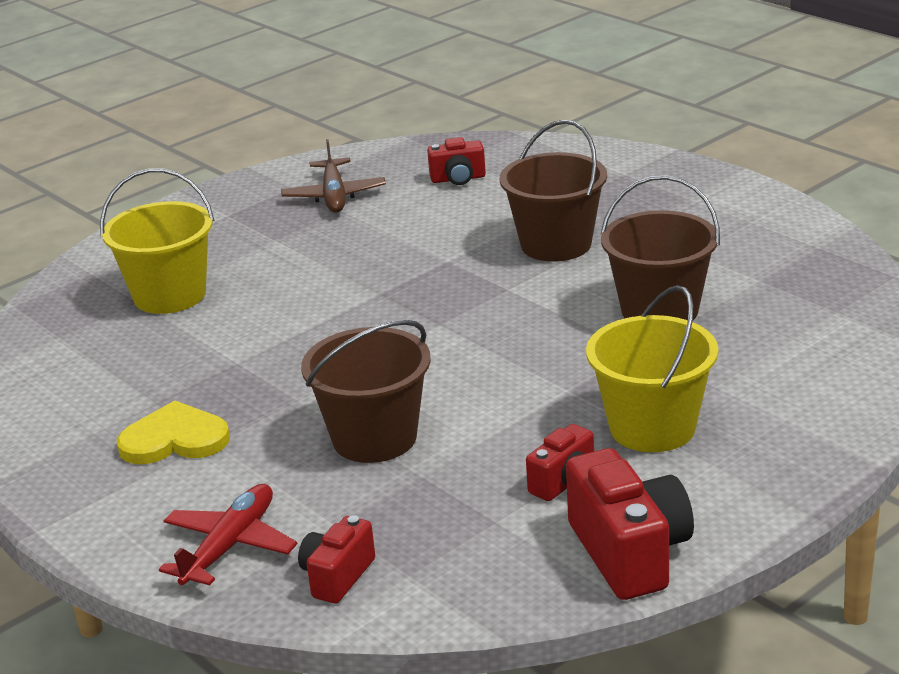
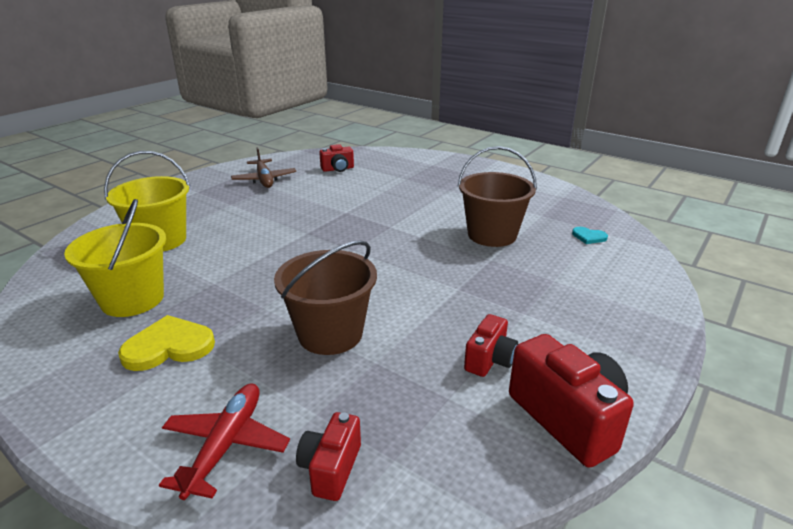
camera: 15 degrees left, 0 degrees up
(556, 244) = (410, 201): brown bucket -> none
(652, 427) = (529, 312): yellow bucket -> yellow bucket (132, 299)
(814, 321) = (589, 237): none -> turquoise heart

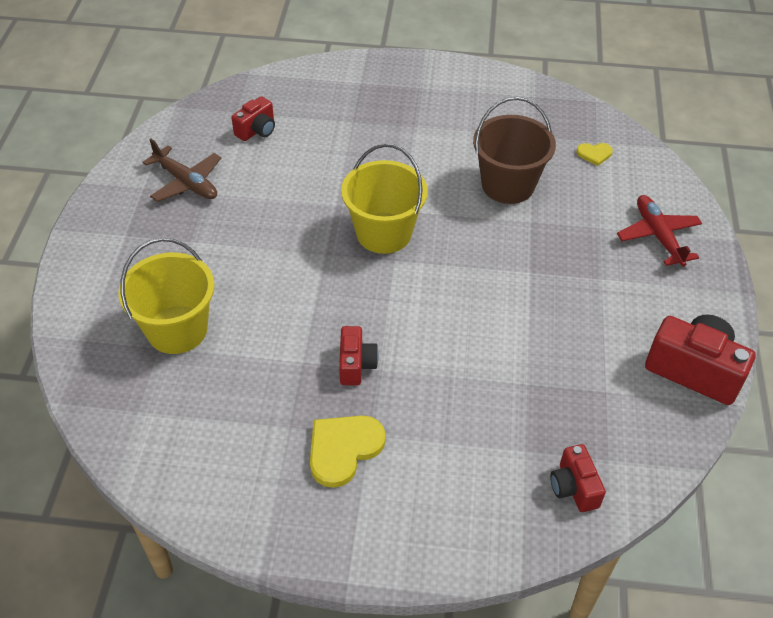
camera: 30 degrees left, 20 degrees up
(132, 299) = (245, 416): yellow bucket -> yellow bucket (383, 233)
(225, 445) = (486, 508): red plane -> red plane (658, 236)
(330, 334) = (467, 372): brown bucket -> none
(490, 360) = (609, 341): red camera -> red camera (356, 365)
(589, 237) = (594, 154): turquoise heart -> yellow heart

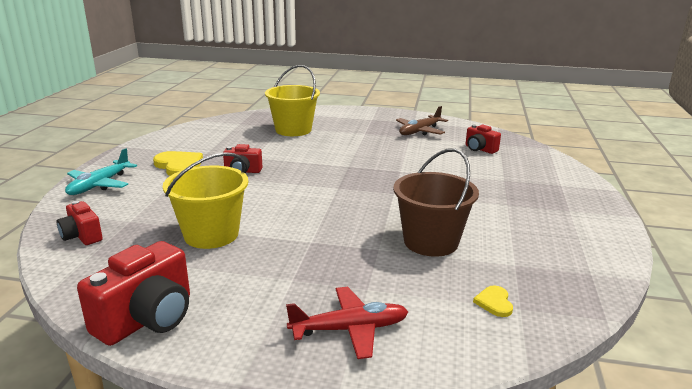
camera: 95 degrees right, 25 degrees down
(383, 233) = (367, 185): yellow bucket -> yellow bucket (211, 234)
(427, 531) = (100, 185): none -> turquoise plane
(574, 487) = (82, 236): red camera -> red camera turned 120 degrees counterclockwise

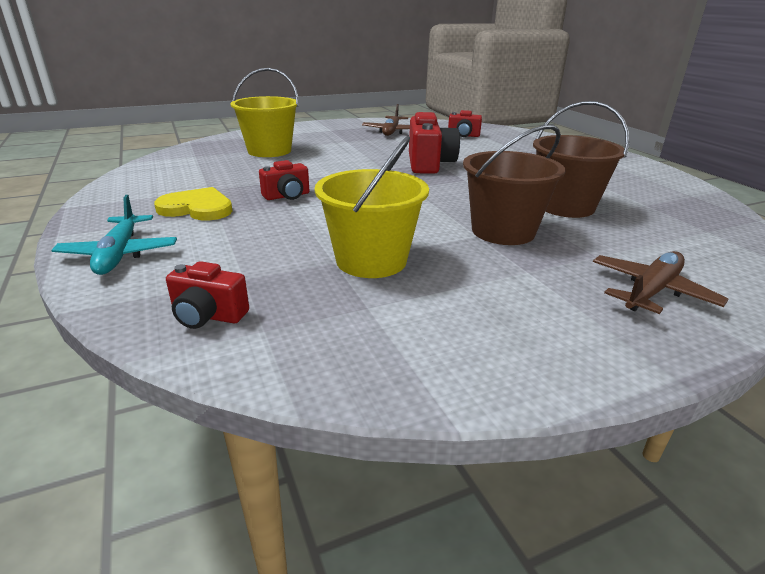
camera: 35 degrees left, 5 degrees up
(147, 319) = (473, 366): red camera -> red camera (429, 164)
(335, 245) = (503, 231): none -> brown bucket
(349, 329) = (651, 291): red plane -> brown plane
(494, 302) = (688, 233): yellow heart -> none

